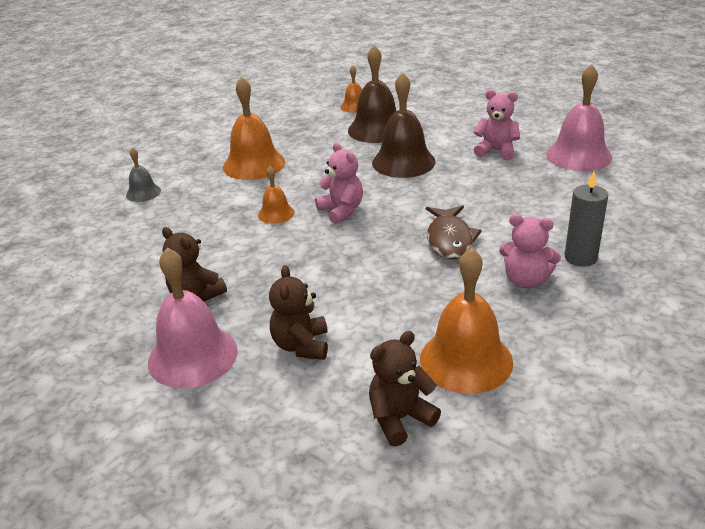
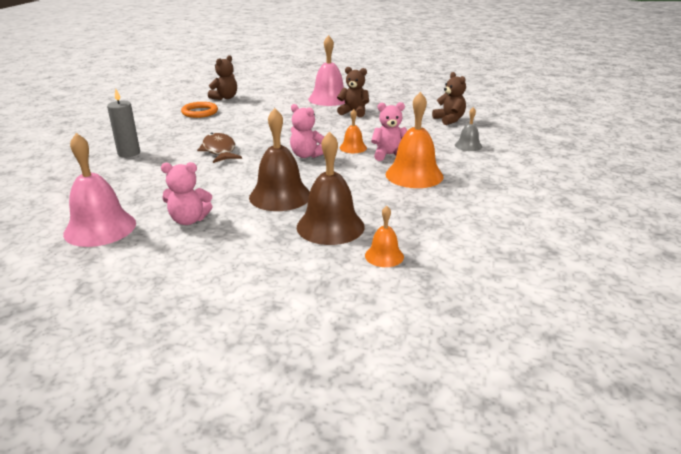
camera: 155 degrees right, 5 degrees down
(301, 345) = (281, 106): brown teddy bear -> brown teddy bear (449, 120)
(466, 360) = (200, 112): orange bell -> orange ring
(526, 280) = (167, 139): pink teddy bear -> pink teddy bear (389, 155)

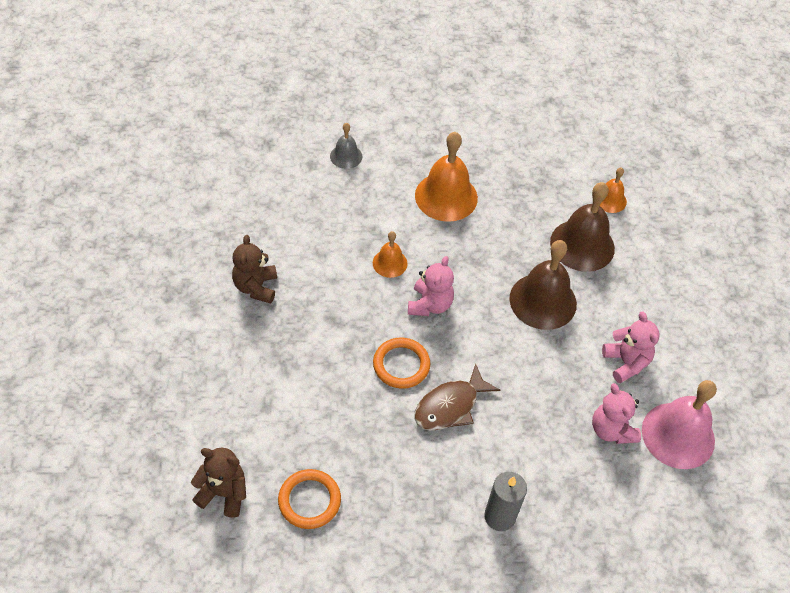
camera: 110 degrees left, 25 degrees up
(264, 141) = (401, 365): none -> orange ring
(329, 99) = (197, 333): pink bell -> none
(389, 155) = (400, 224): pink teddy bear -> pink teddy bear (611, 430)
(449, 120) = (260, 178): brown teddy bear -> none

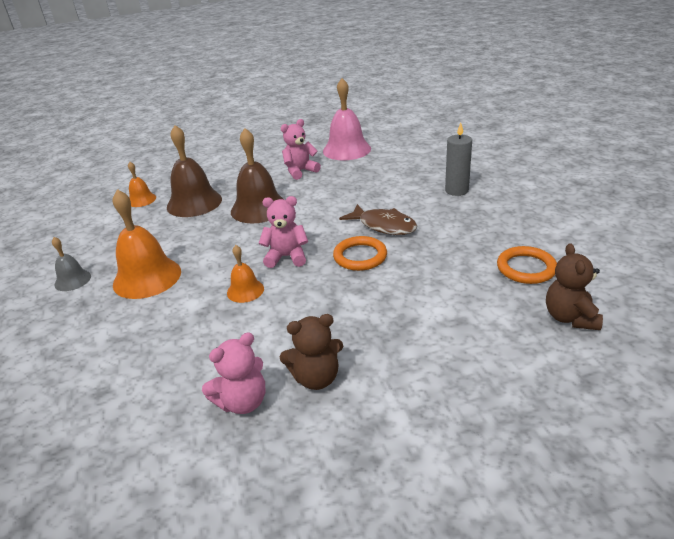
camera: 100 degrees left, 20 degrees down
(346, 156) = (85, 364): grey bell -> grey bell (72, 280)
(611, 430) = (358, 168): pink teddy bear -> pink teddy bear (242, 402)

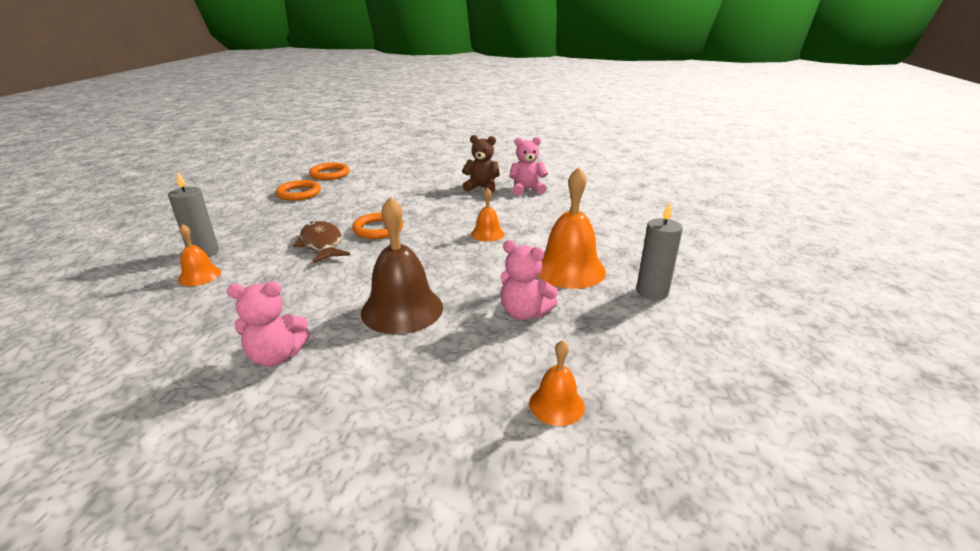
camera: 155 degrees left, 5 degrees down
(72, 280) = (652, 292): grey bell -> grey candle
(194, 203) = (474, 356): brown bell -> none
(286, 257) = (432, 246): pink teddy bear -> pink teddy bear (524, 313)
(346, 149) = (144, 378): pink bell -> none
(422, 180) = (199, 275): none -> orange bell
(570, 317) = (330, 174): brown teddy bear -> orange ring

